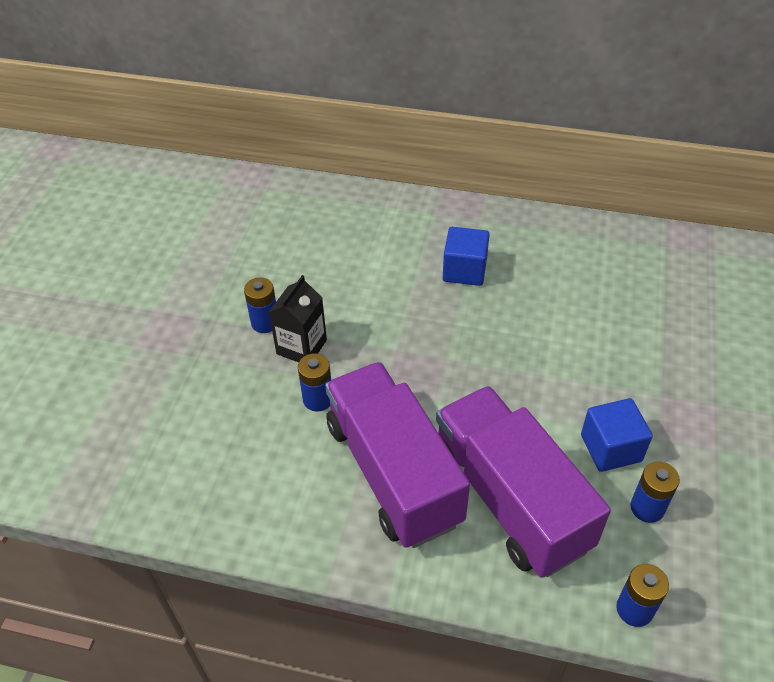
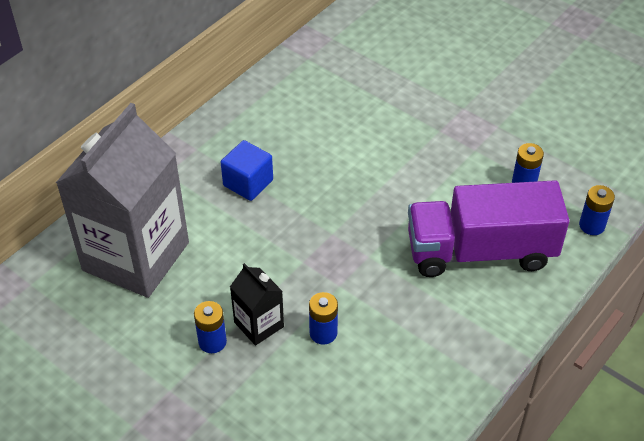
camera: 65 degrees left, 0 degrees up
(329, 235) = (136, 256): none -> grey carton
(393, 472) = (422, 310): purple truck -> none
(611, 448) = (468, 178): blue cube -> none

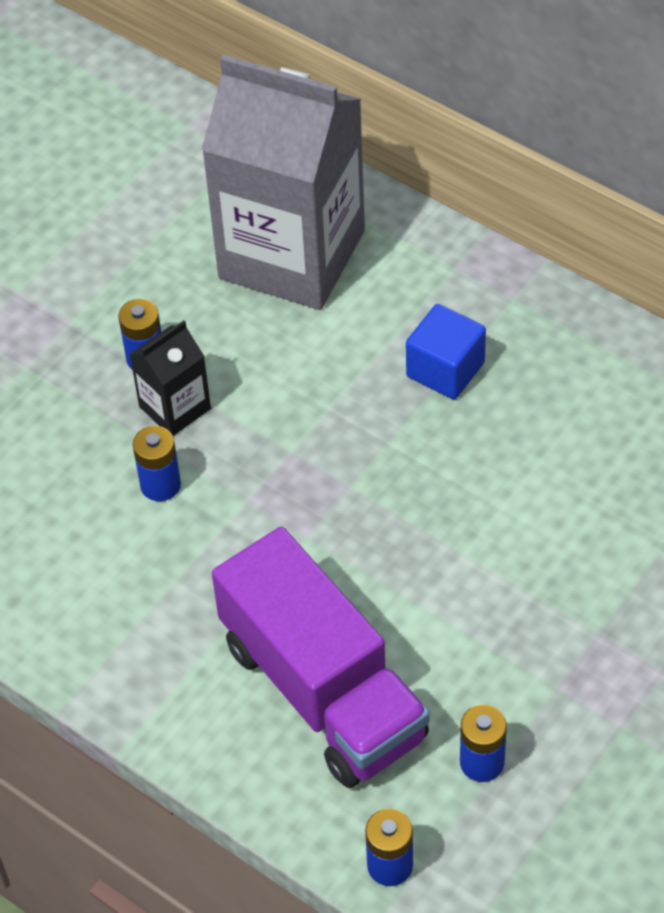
camera: 90 degrees right, 5 degrees up
(480, 251) = (323, 690): purple truck -> purple truck turned 150 degrees clockwise

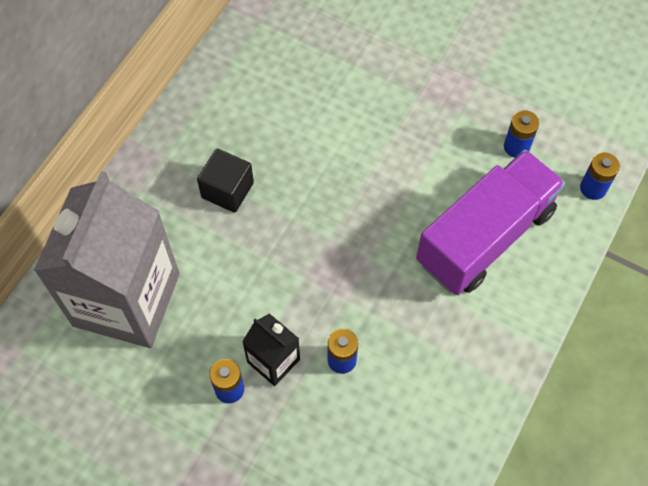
camera: 100 degrees left, 10 degrees up
(445, 369) = (227, 190): blue cube -> black cube

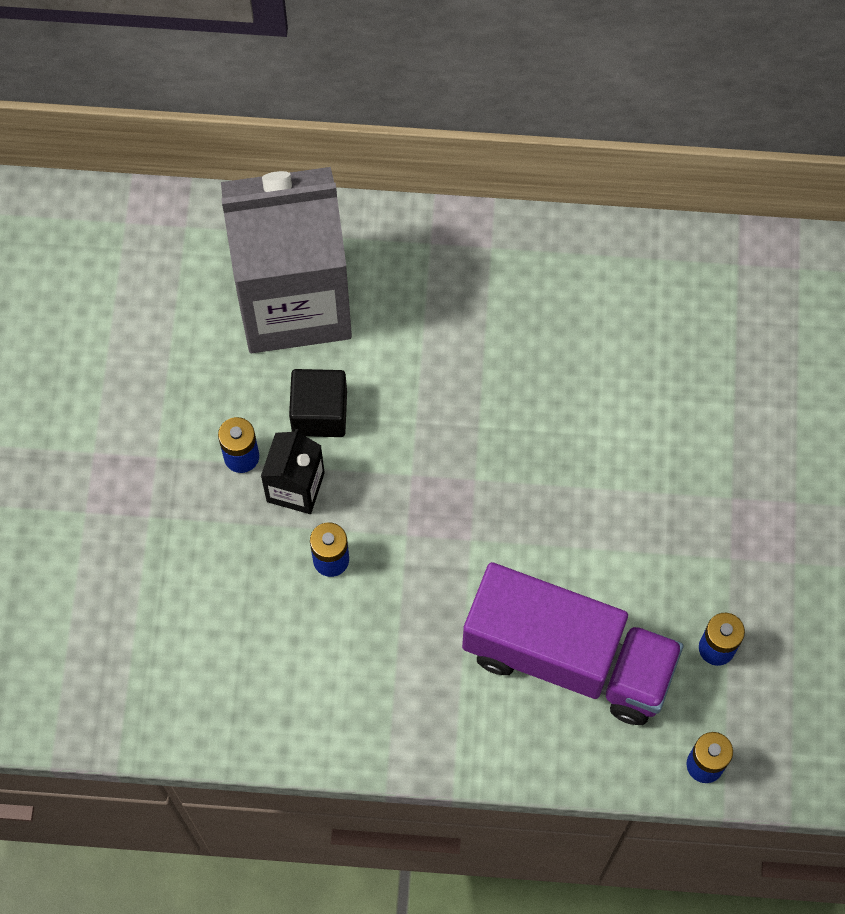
camera: 65 degrees right, 5 degrees up
(227, 190) = (481, 339): black cube -> black cube (319, 413)

